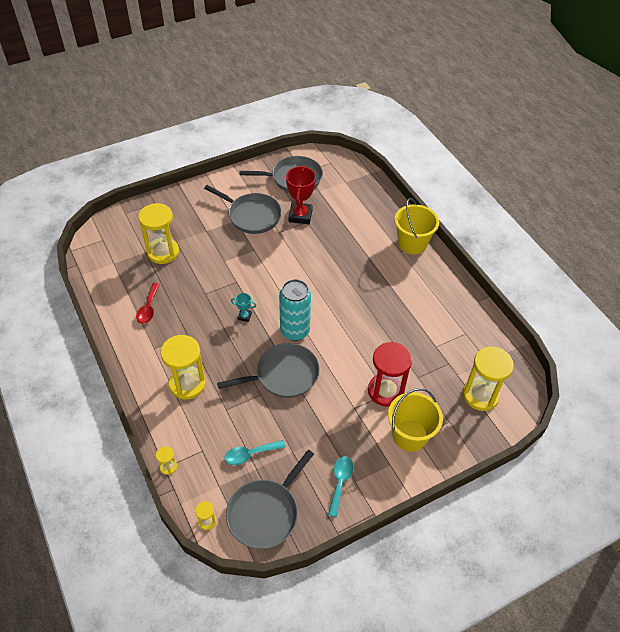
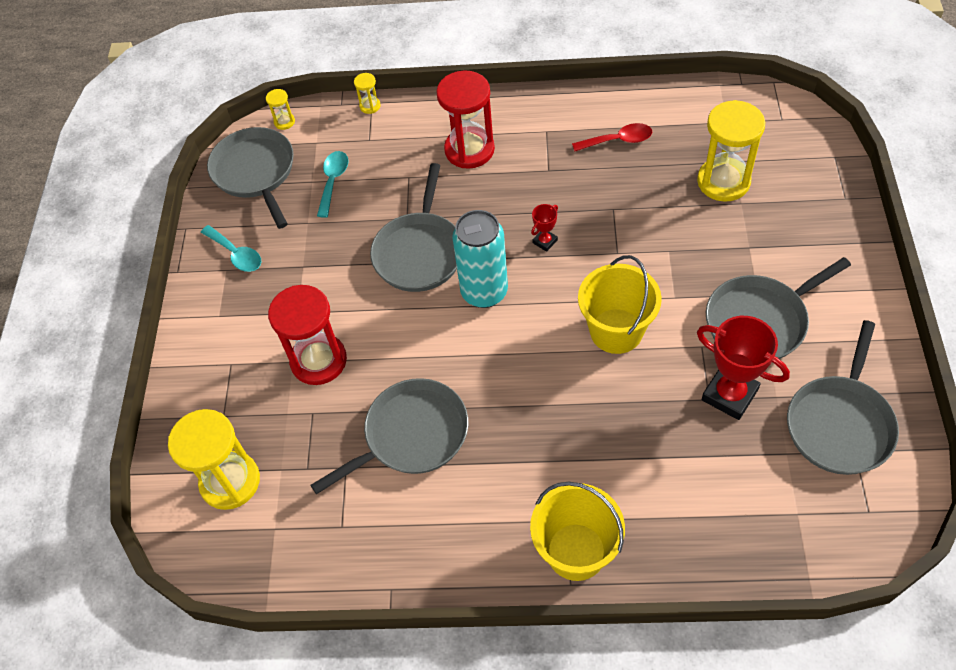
camera: 125 degrees right, 5 degrees up
(148, 308) = (618, 140): red spoon -> red spoon turned 135 degrees clockwise
(187, 384) = (469, 150): yellow hourglass -> red hourglass
(244, 316) = (545, 241): turquoise trophy -> red trophy
(400, 326) = (412, 435): none -> grey pan
(409, 435) = (238, 357): yellow bucket -> yellow bucket (616, 331)

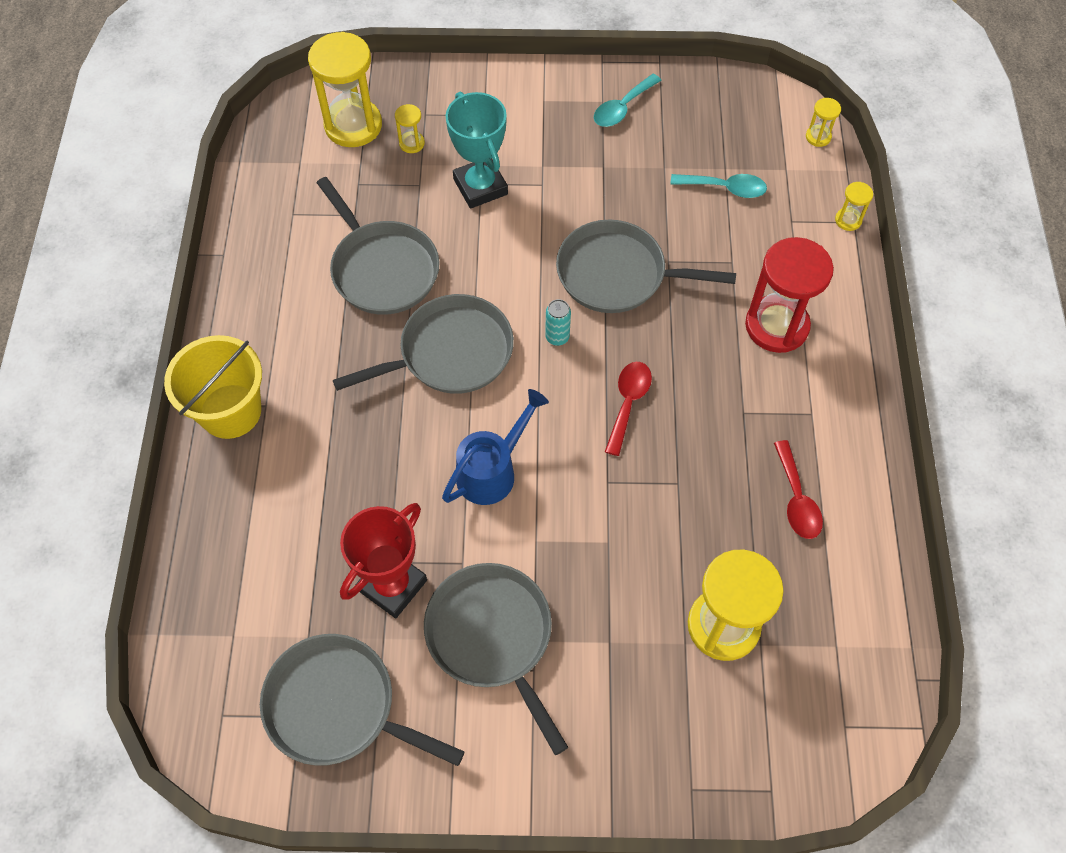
camera: 85 degrees right, 5 degrees up
(255, 172) = (738, 115): grey pan -> grey pan (450, 353)
(260, 424) = (412, 143): none -> yellow hourglass
(318, 361) = (480, 187): red hourglass -> turquoise trophy
(484, 292) = (557, 337): turquoise can -> turquoise can, size x0.44
(545, 241) = (628, 403): red trophy -> red spoon
(616, 331) = (492, 471): yellow bucket -> blue watering can

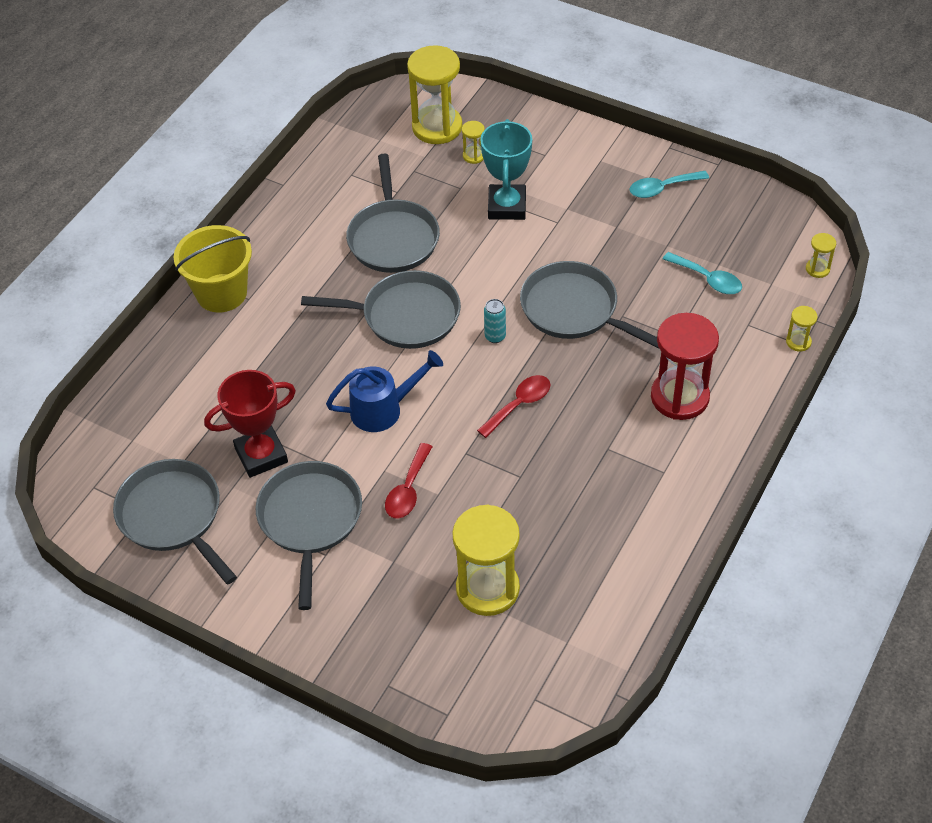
camera: 30 degrees right, 10 degrees down
(796, 499) = (607, 527): red spoon -> red spoon (408, 490)

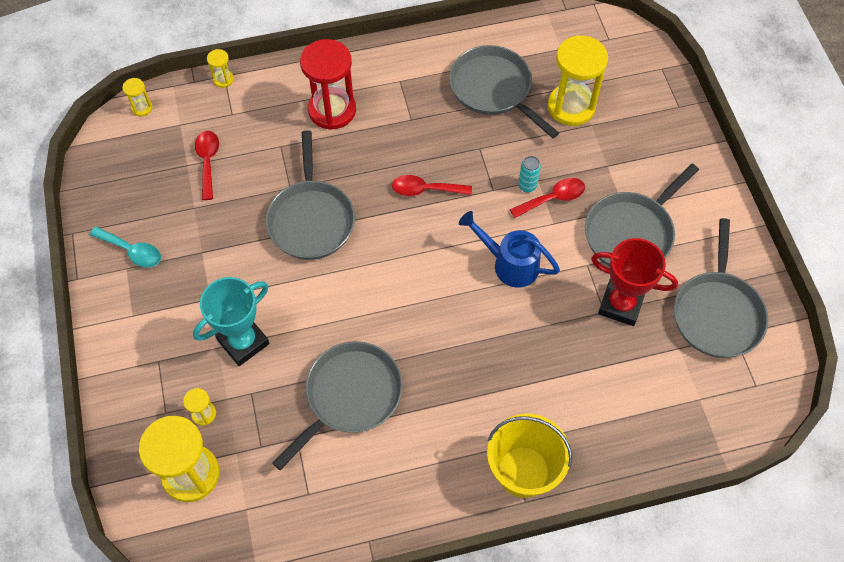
camera: 135 degrees left, 10 degrees up
(406, 316) = (417, 319): grey pan -> grey pan (493, 89)
(495, 336) = (381, 248): turquoise can -> turquoise can (527, 186)
(708, 279) = (208, 161): turquoise spoon -> red spoon

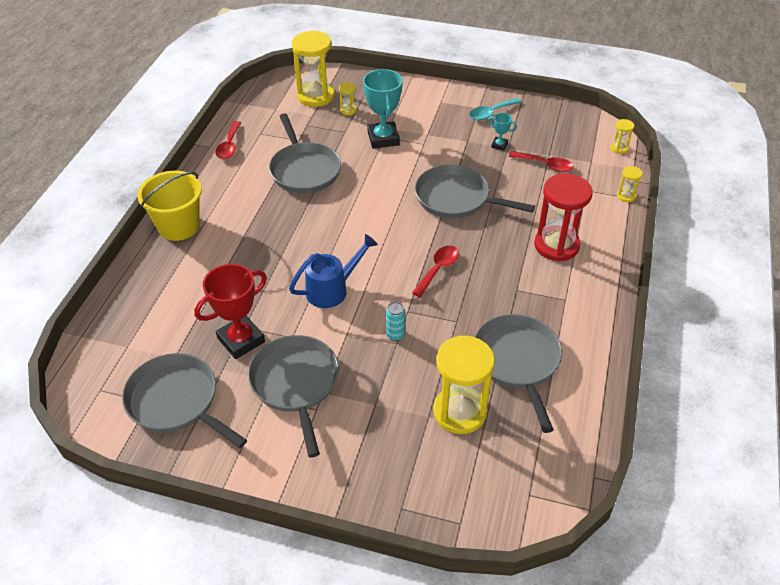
camera: 120 degrees right, 15 degrees down
(194, 217) = (499, 145): none -> turquoise trophy
(493, 89) = (517, 361): grey pan -> grey pan turned 90 degrees counterclockwise
(553, 198) = (370, 346): red spoon -> red spoon (229, 146)

